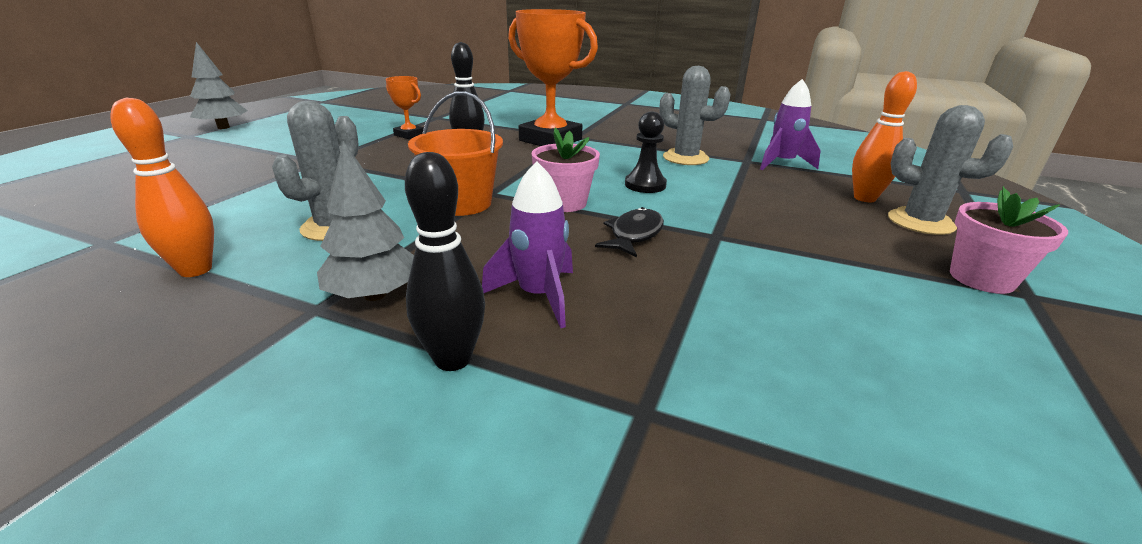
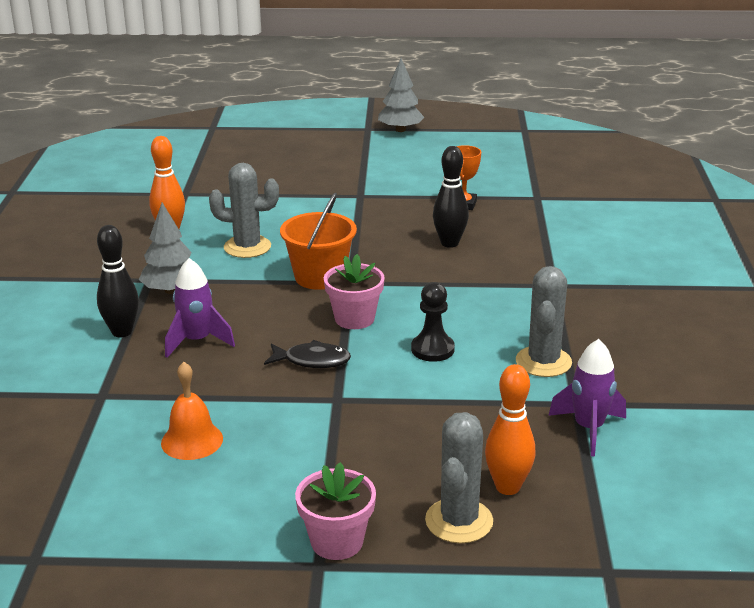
camera: 70 degrees right, 0 degrees up
(550, 140) = (524, 274): orange trophy -> none
(793, 338) = (192, 440): none -> orange bell

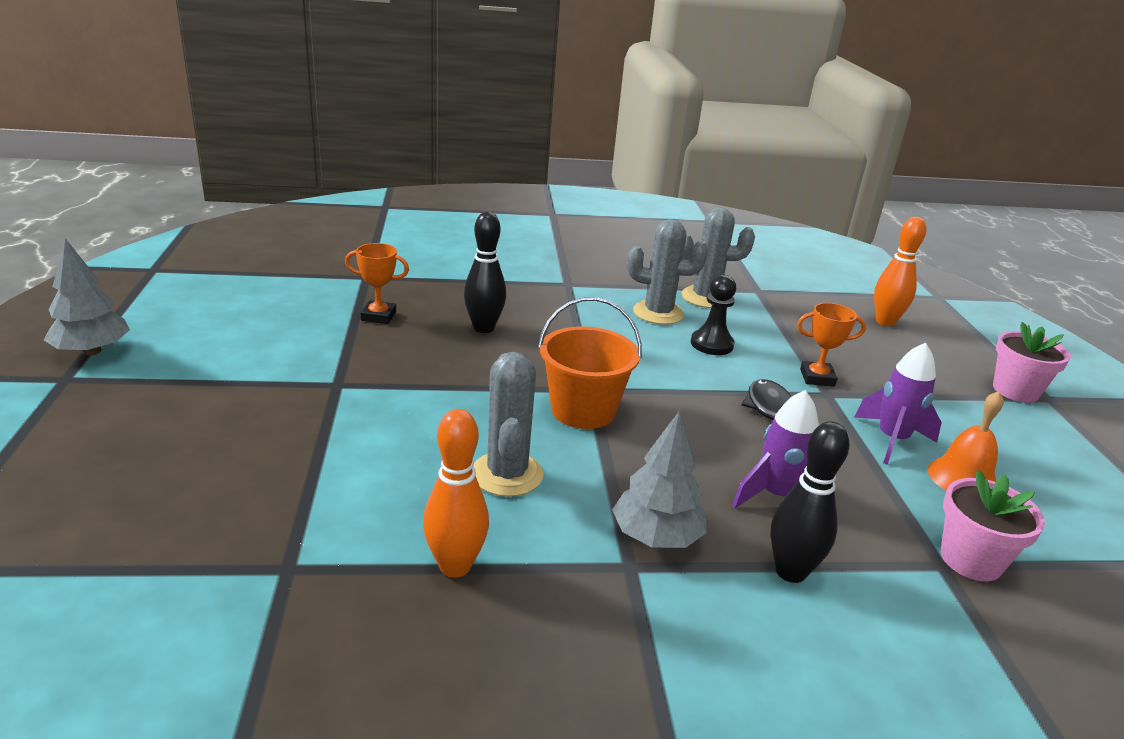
camera: 100 degrees left, 0 degrees up
(354, 318) = (673, 386): pink flower pot -> pink flower pot (971, 560)
(367, 400) = (817, 378): none -> orange trophy
(459, 521) = (941, 341): grey cactus -> grey cactus (658, 313)
(588, 429) = (789, 289): purple rocket -> purple rocket (891, 440)

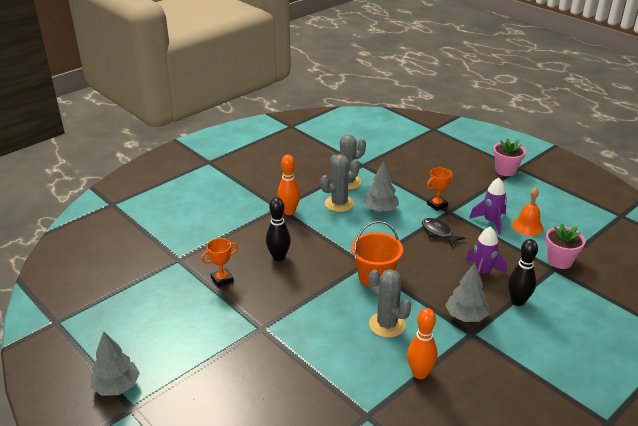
camera: 35 degrees left, 5 degrees up
(711, 344) = (380, 209): black pawn -> grey tree
(885, 322) = (429, 156): orange bowling pin -> orange bowling pin (289, 212)

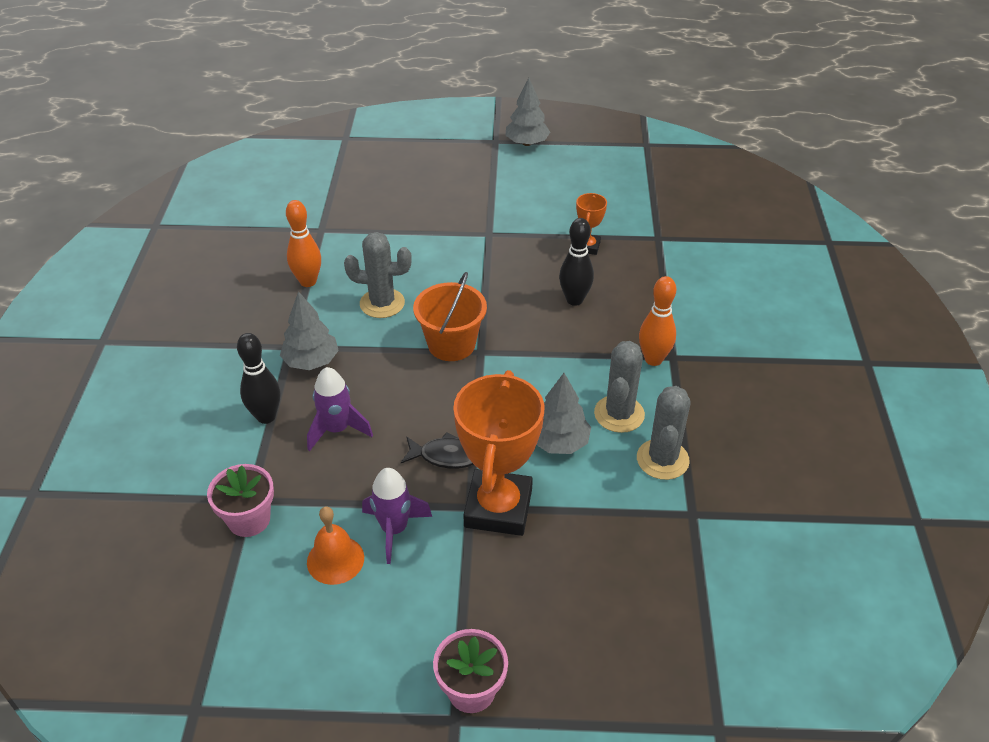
camera: 135 degrees right, 10 degrees up
(437, 205) = (498, 508): orange trophy -> orange trophy, size x2.12

